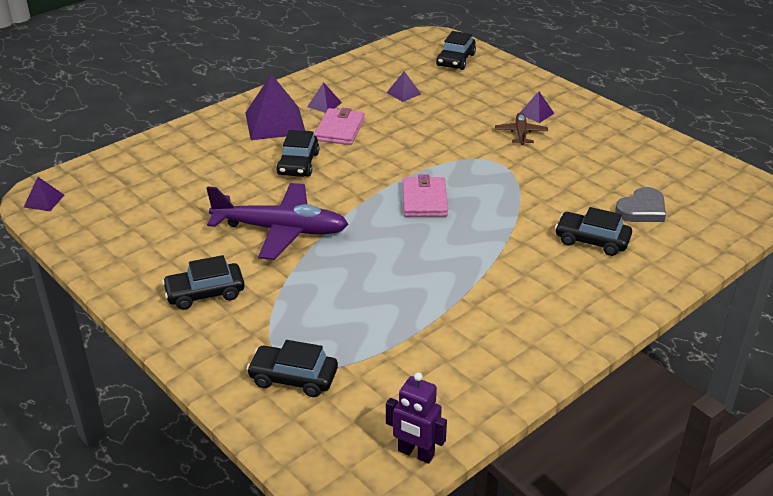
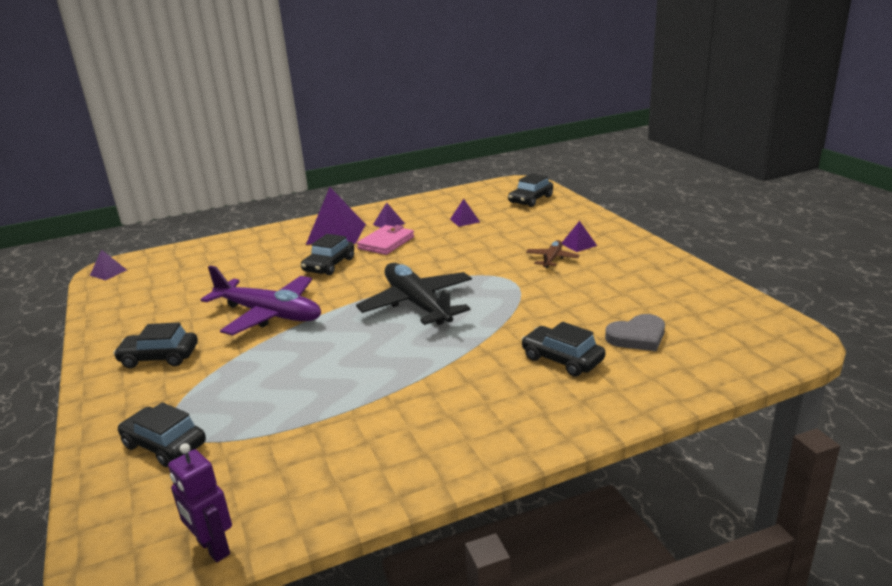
camera: 20 degrees right, 10 degrees down
(424, 200) = (417, 304): pink wallet -> black plane

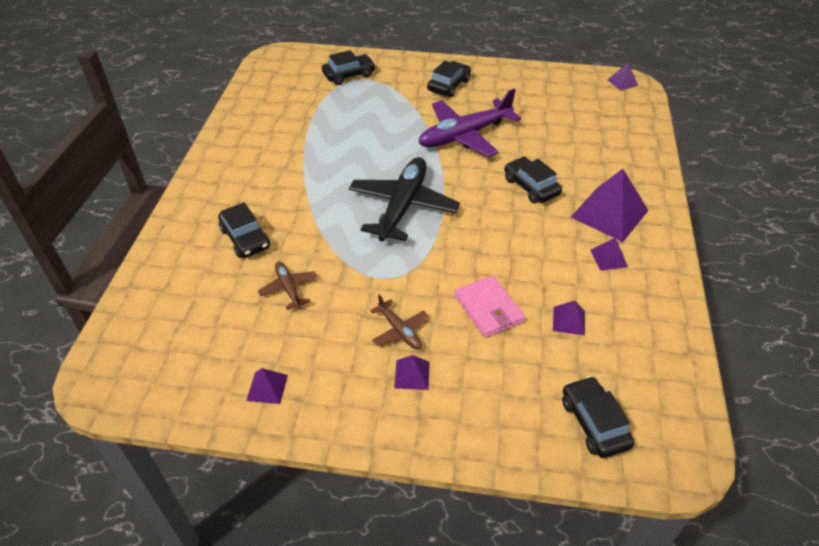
camera: 120 degrees right, 20 degrees up
(213, 548) = (257, 76): purple robot -> none
(386, 243) = (553, 237): pink wallet -> pink wallet (488, 309)
(417, 304) = (402, 206): black plane -> black plane turned 75 degrees counterclockwise
(562, 359) = (245, 238): black car -> black car turned 75 degrees clockwise
(582, 311) = (289, 288): none -> brown plane
(637, 337) = (220, 294): grey heart -> none
(670, 279) = (267, 387): none -> purple pyramid

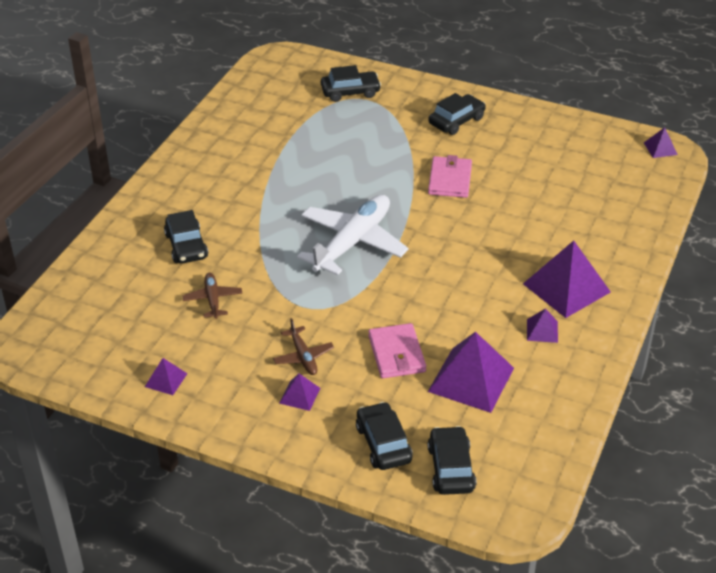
camera: 15 degrees right, 5 degrees down
(402, 206) = (352, 243): black plane -> white plane
(465, 135) = (450, 180): purple plane -> pink wallet
(531, 187) = (496, 246): black car -> black car (383, 444)
(569, 320) = (471, 379): purple pyramid -> purple pyramid, size x2.10

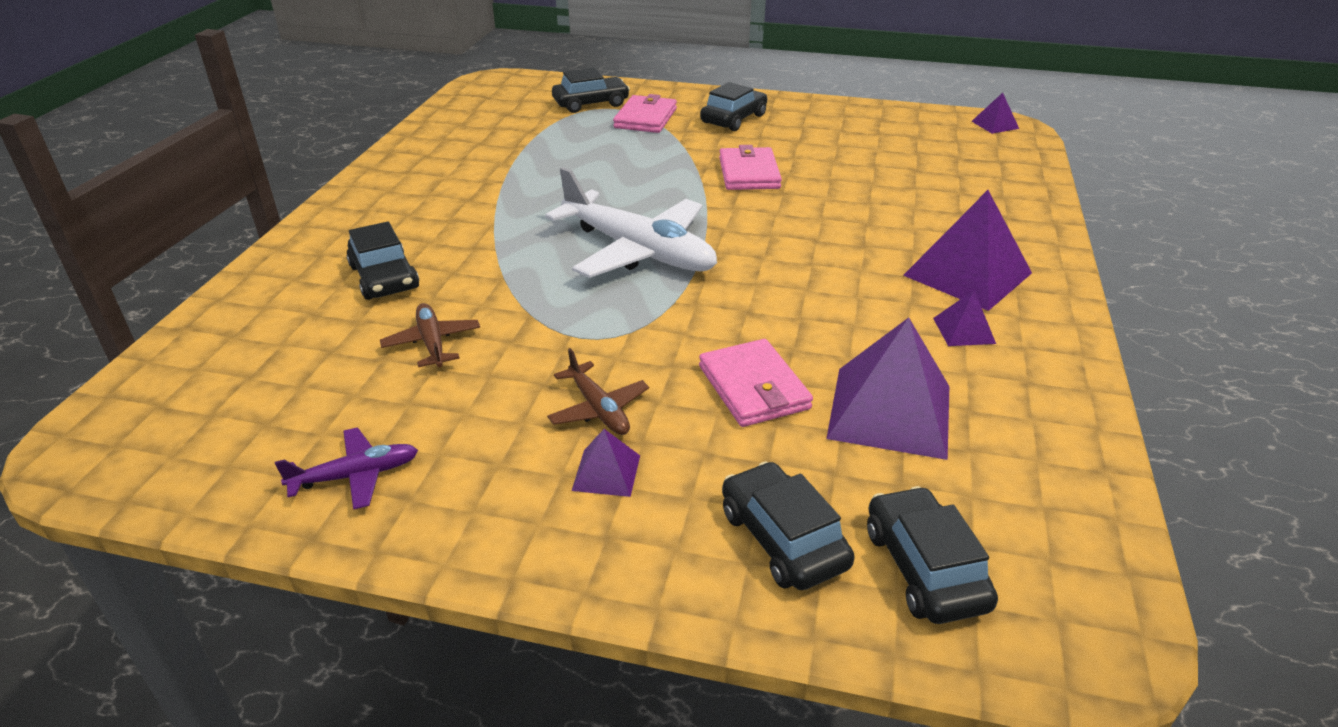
camera: 10 degrees left, 5 degrees down
(166, 380) = (355, 476): purple pyramid -> purple plane
(352, 243) = (637, 251): white plane -> white plane turned 105 degrees clockwise
(389, 113) = (646, 118): none -> pink wallet

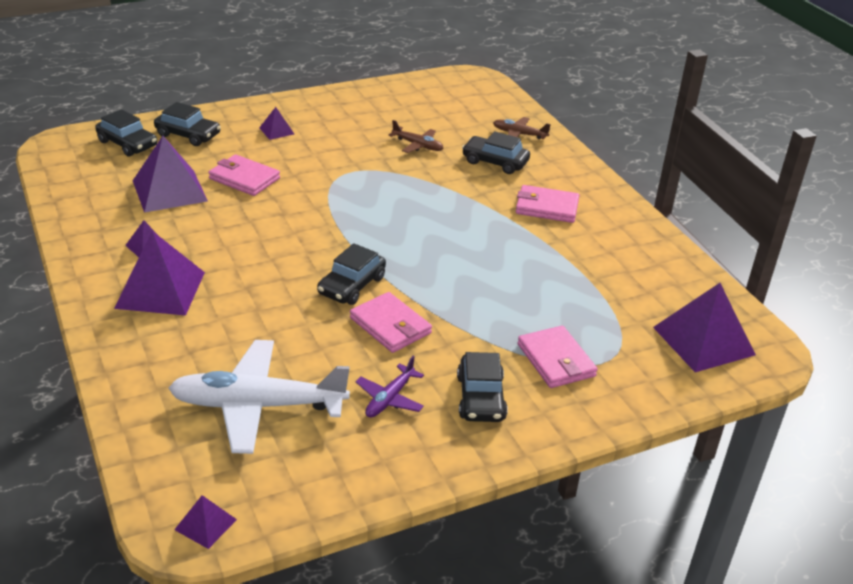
camera: 140 degrees right, 0 degrees up
(355, 476) = (369, 101): purple plane -> purple plane (390, 398)
(436, 209) = (546, 207): none -> pink wallet
(519, 96) = (703, 340): none -> purple pyramid
(591, 103) = (631, 360): black car -> black car (351, 285)
(598, 409) = (306, 148): brown plane -> brown plane (519, 134)
(637, 251) = (387, 226): white plane -> white plane (259, 406)

